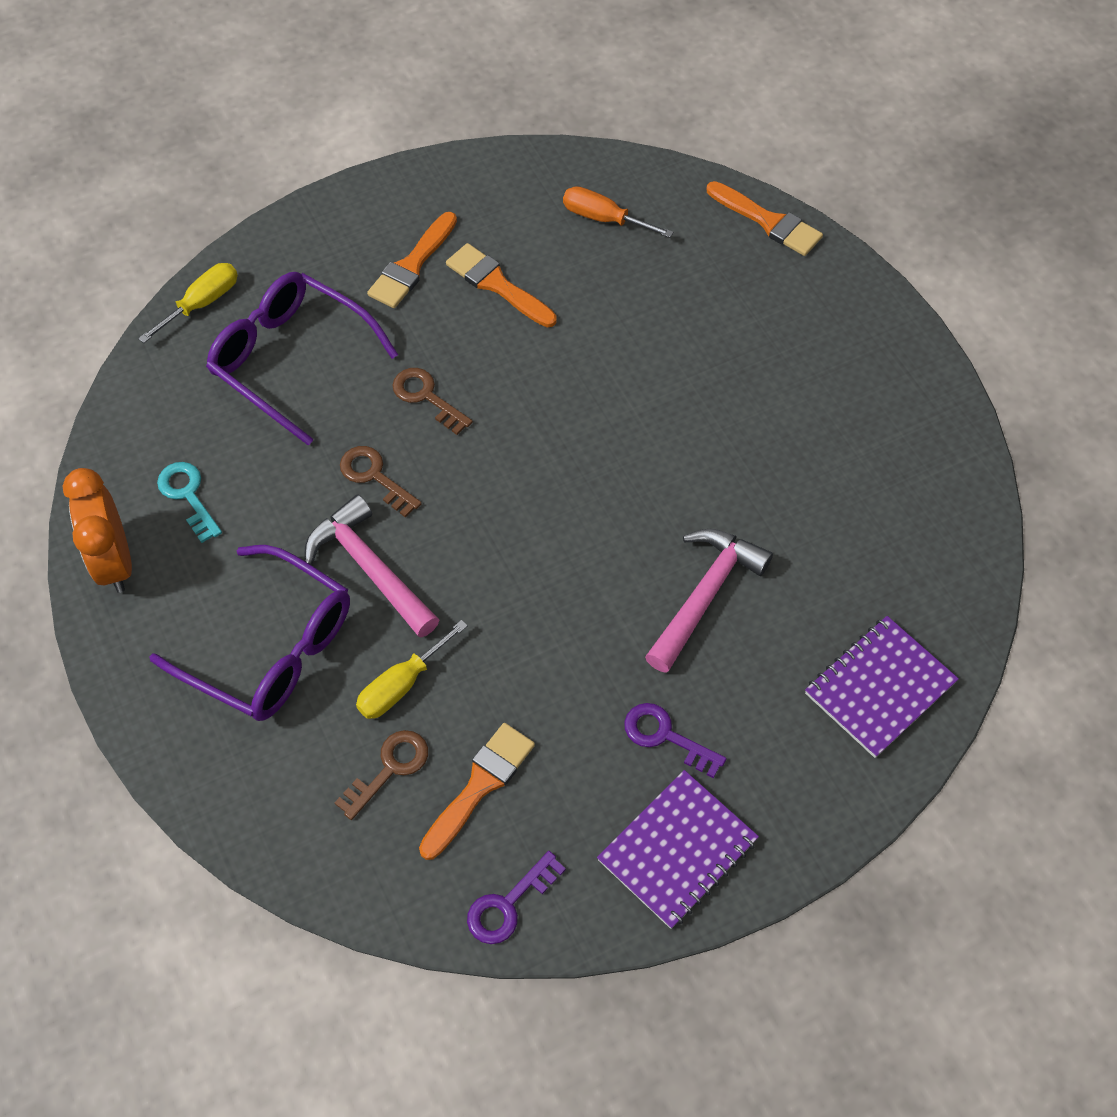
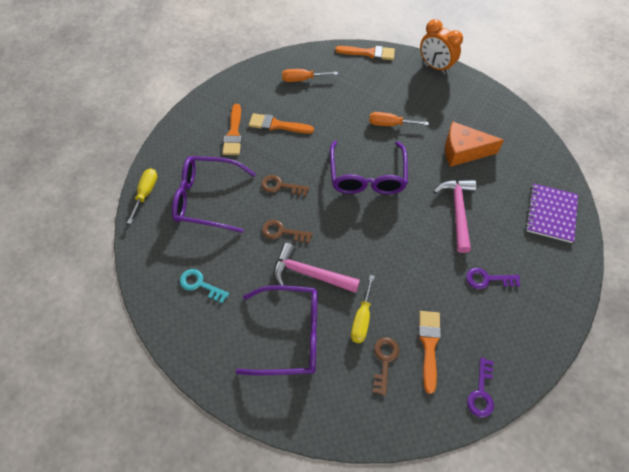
camera: 30 degrees left, 0 degrees up
(114, 561) = (184, 335): orange clock -> orange clock (435, 66)
(588, 453) = (367, 177): none -> purple glasses
(677, 850) = (529, 325): purple notebook -> none
(703, 377) = (390, 124): none -> orange screwdriver
(804, 493) = (463, 151): none -> orange cheese

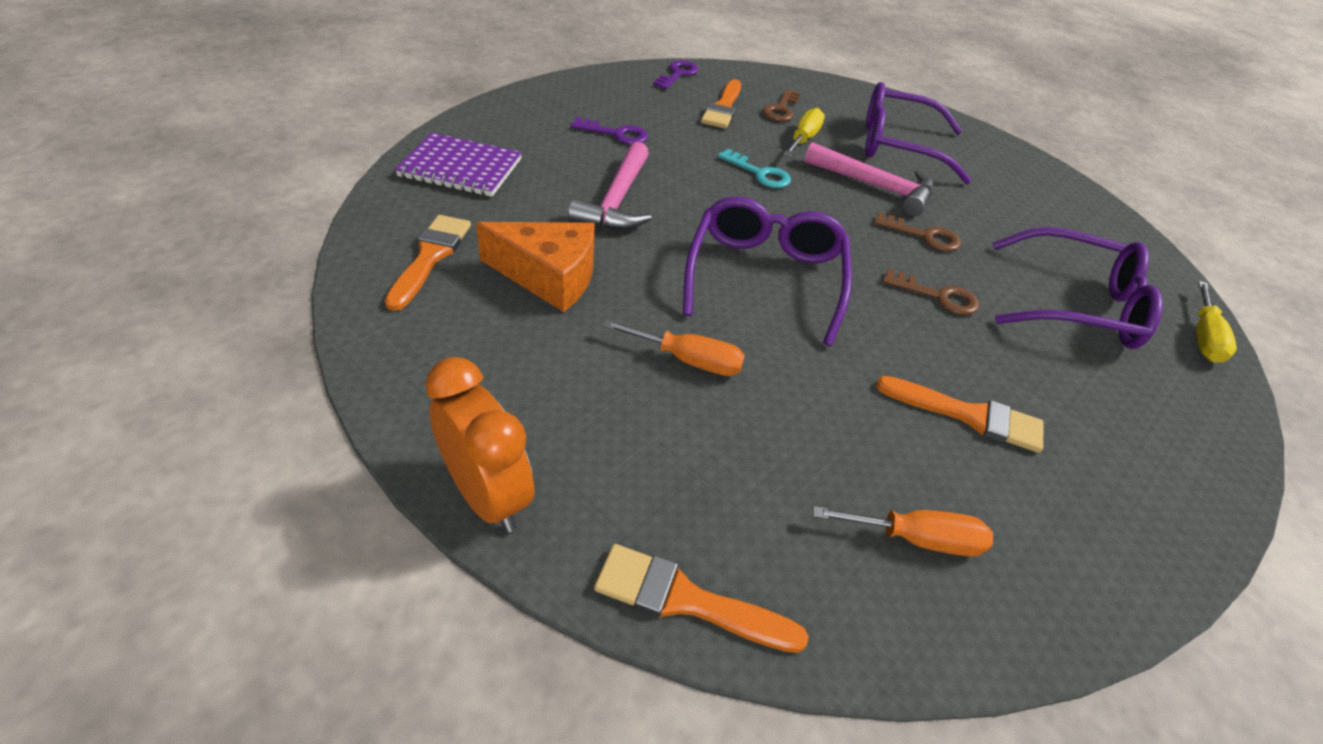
camera: 175 degrees left, 15 degrees down
(200, 284) = (1037, 208): turquoise key -> turquoise key (759, 173)
(233, 133) = (1071, 417): orange brush -> orange brush (430, 257)
(551, 214) = (461, 168): purple notebook -> purple notebook turned 75 degrees clockwise

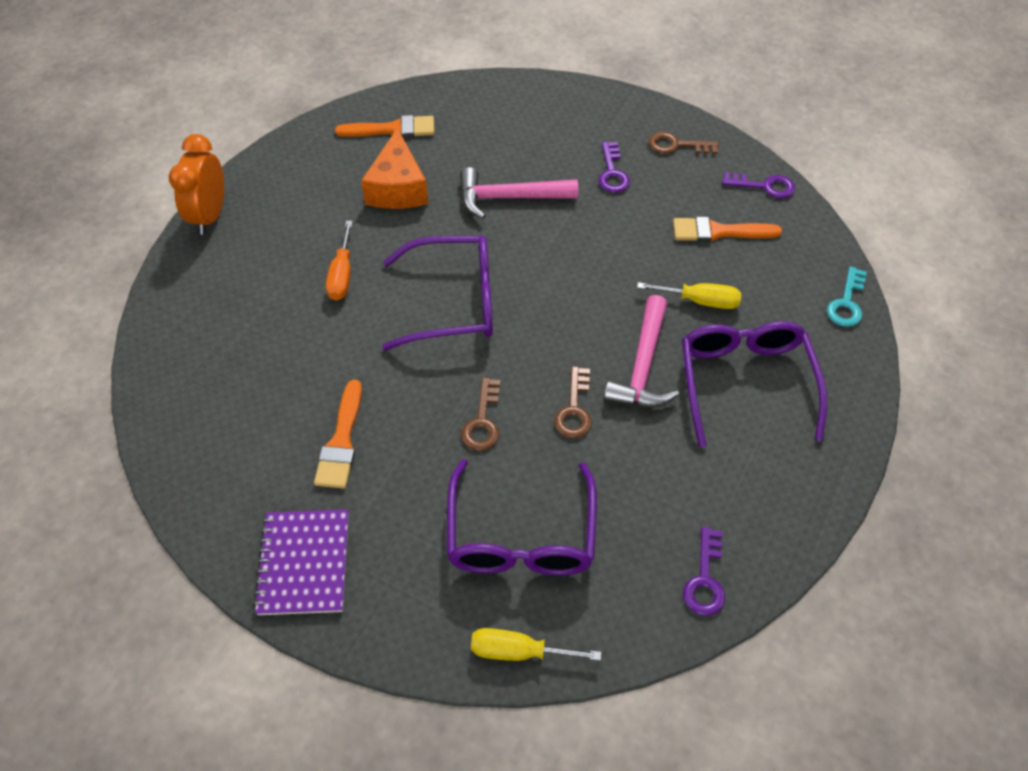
camera: 80 degrees right, 10 degrees up
(461, 168) = (502, 107): purple notebook -> purple notebook (304, 563)
(487, 496) = (210, 216): orange clock -> orange clock turned 150 degrees clockwise
(686, 600) = (162, 308): orange brush -> none
(759, 173) = (609, 277): turquoise key -> turquoise key (846, 303)
(781, 109) = (752, 275): brown key -> brown key (676, 145)
(916, 539) = (222, 410): orange screwdriver -> none
(1097, 219) = (705, 579): none -> purple key

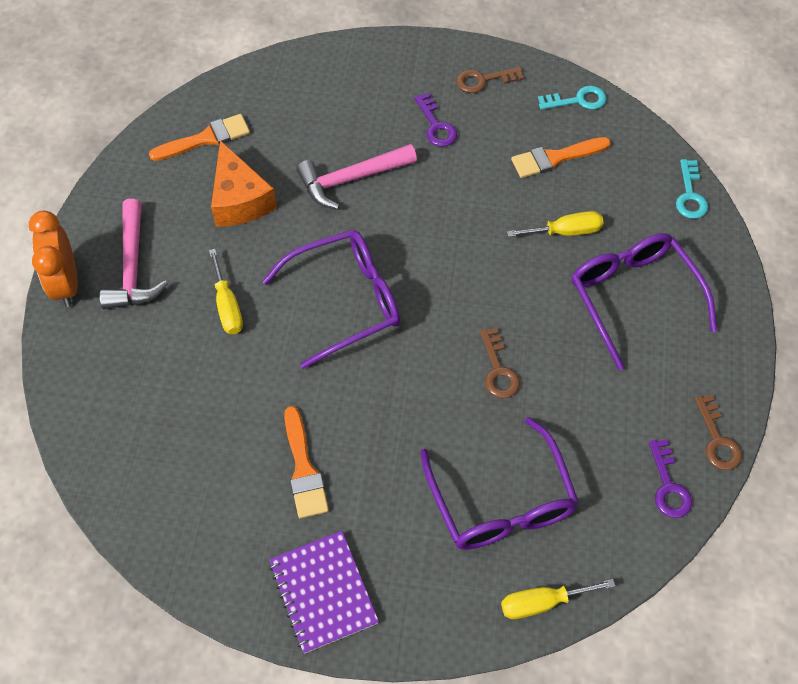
camera: 20 degrees left, 5 degrees up
(342, 275) = (227, 306): orange screwdriver -> yellow screwdriver
(482, 421) = (422, 408): brown key -> brown key (717, 440)
(643, 366) = (541, 310): pink hammer -> pink hammer (133, 266)
(764, 186) = (578, 100): purple key -> turquoise key

